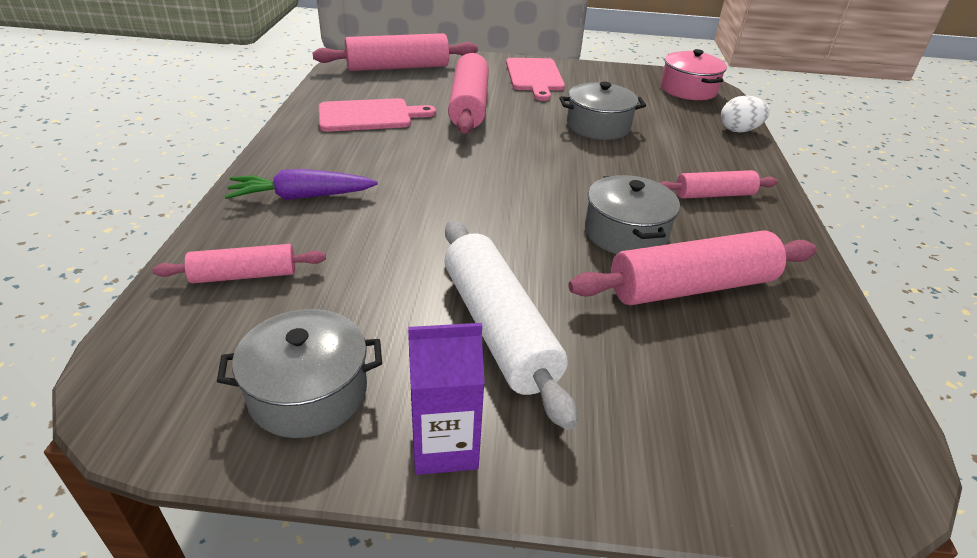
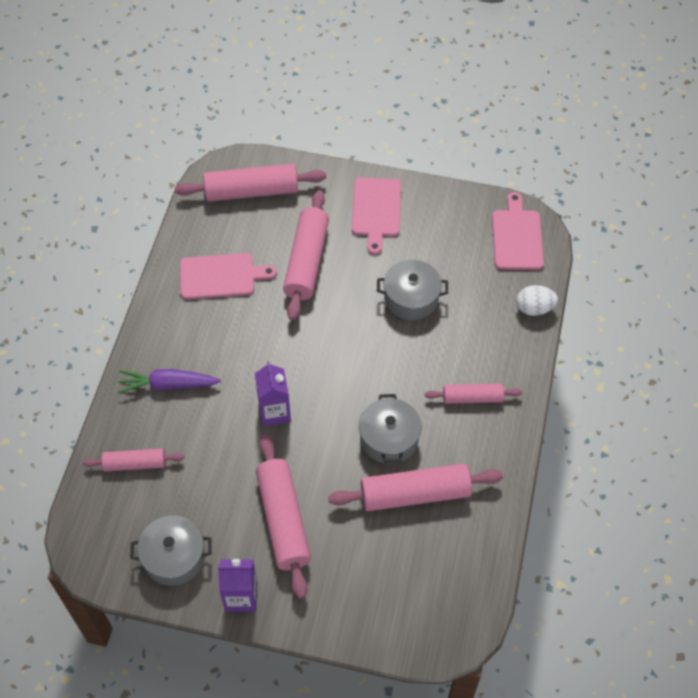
camera: 10 degrees right, 20 degrees up
(457, 215) = (274, 412): none -> purple carton
(498, 328) = (283, 520): white rolling pin -> pink rolling pin
(688, 89) = (517, 237): pink pot -> pink cutting board

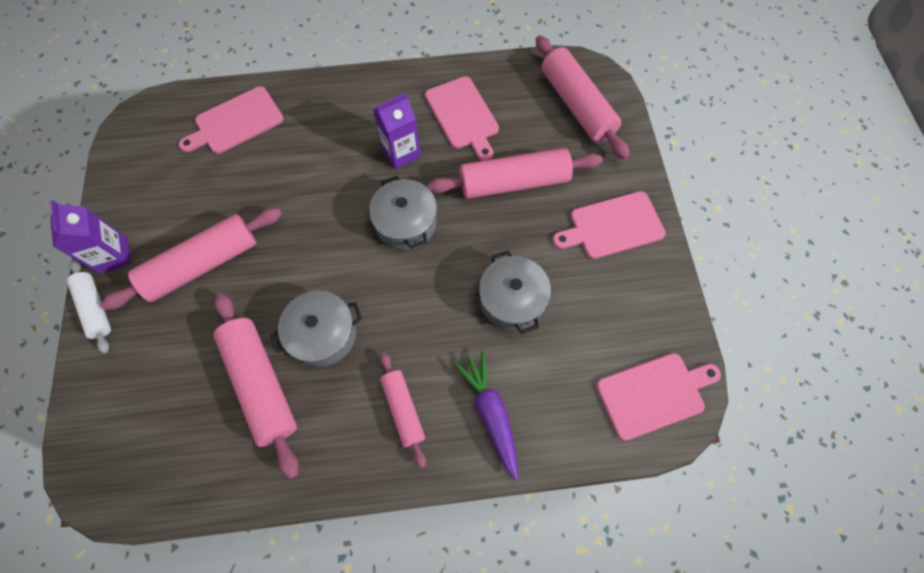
camera: 70 degrees right, 10 degrees up
(135, 463) = (235, 122): pink rolling pin -> pink cutting board
(168, 385) = (325, 117): purple carrot -> purple carrot (491, 413)
(174, 557) = (146, 186): grey pot -> grey pot (406, 223)
(274, 412) = (323, 214): purple carton -> purple carton (401, 152)
(291, 619) = (96, 308): none -> white rolling pin
(534, 308) = (557, 447): white egg -> none

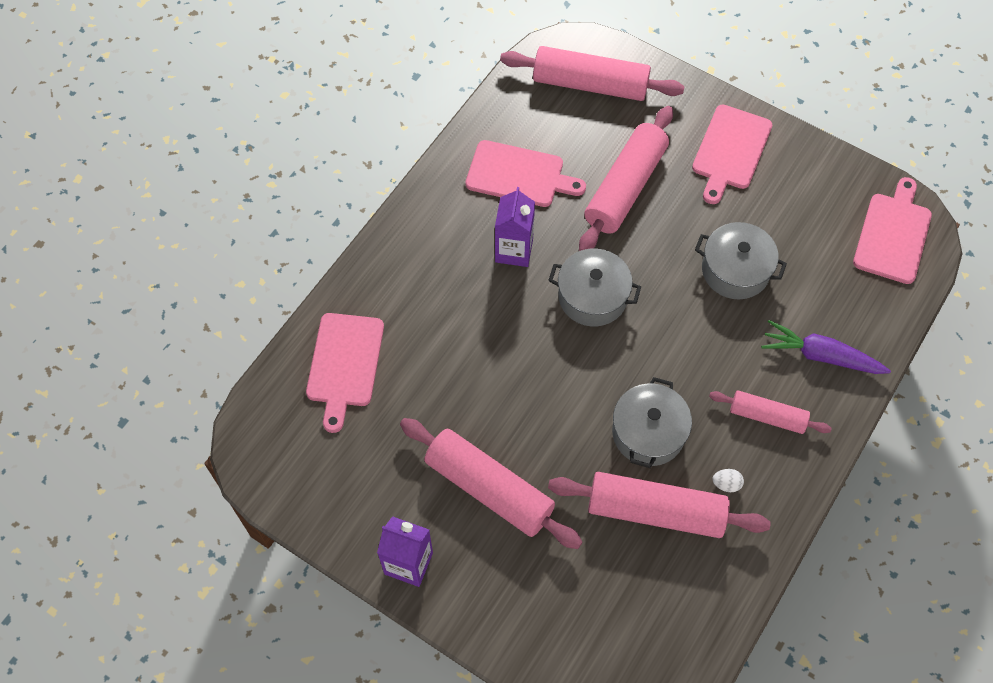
camera: 50 degrees left, 5 degrees down
(96, 308) = (456, 610): white rolling pin -> none
(203, 264) = (488, 489): pink rolling pin -> pink rolling pin turned 60 degrees counterclockwise
(321, 419) = (726, 484): none -> white egg

